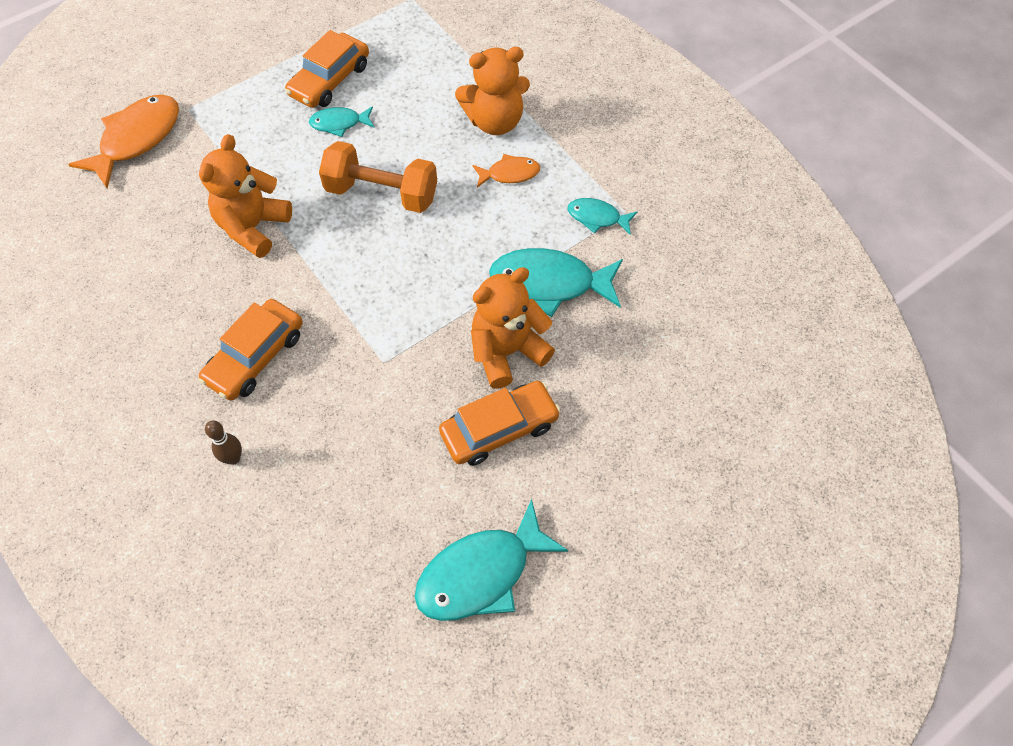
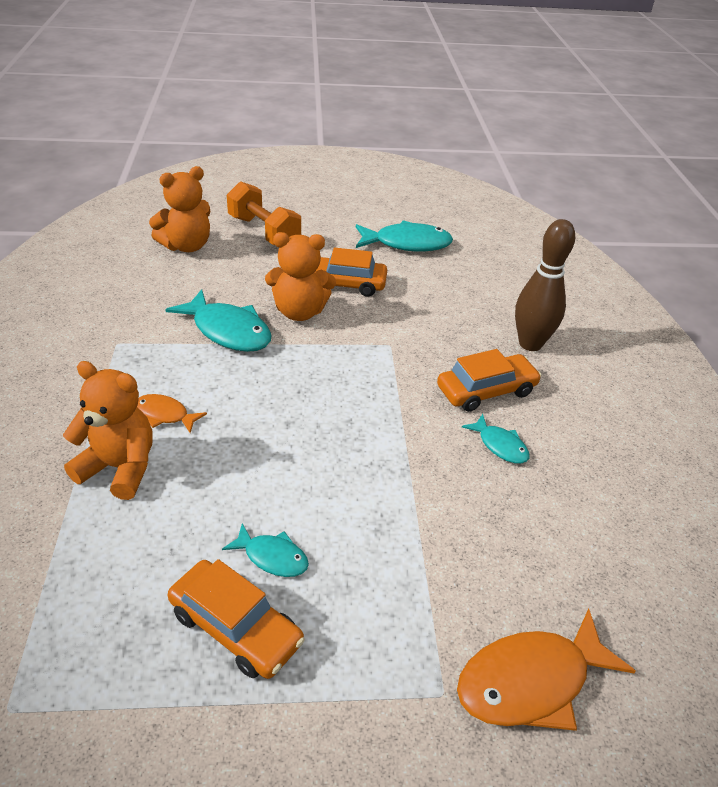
camera: 150 degrees left, 20 degrees down
(233, 458) = (530, 344): brown bowling pin -> brown bowling pin, size x2.17
(253, 227) = (436, 490): orange teddy bear -> orange teddy bear (186, 246)
(329, 80) = (235, 627): orange car -> orange car turned 60 degrees clockwise
(381, 193) = (292, 458): orange dumbbell -> orange dumbbell (264, 232)
(597, 217) = (141, 350): turquoise fish -> turquoise fish (500, 445)

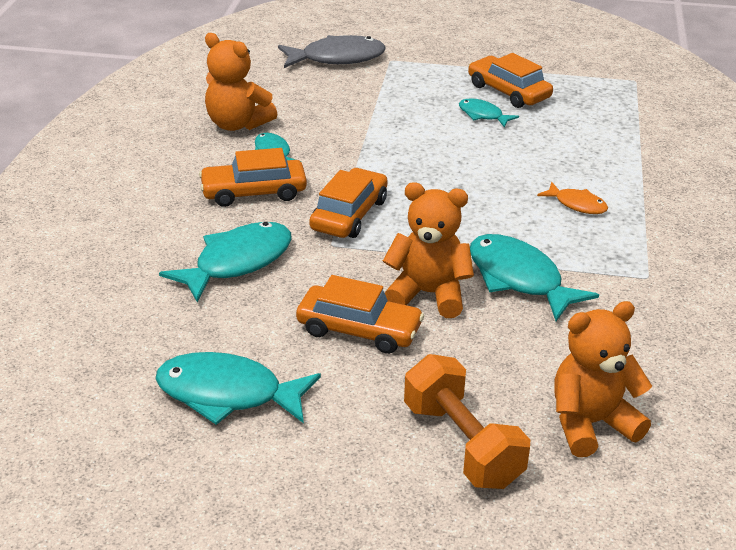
camera: 165 degrees left, 5 degrees down
(119, 468) = (607, 172): orange teddy bear -> orange teddy bear (237, 124)
(387, 376) = (349, 215): none -> orange car
(455, 322) = (237, 262): none -> turquoise fish
(530, 344) = (167, 229): brown bowling pin -> none
(531, 681) = (337, 58): orange fish -> grey fish

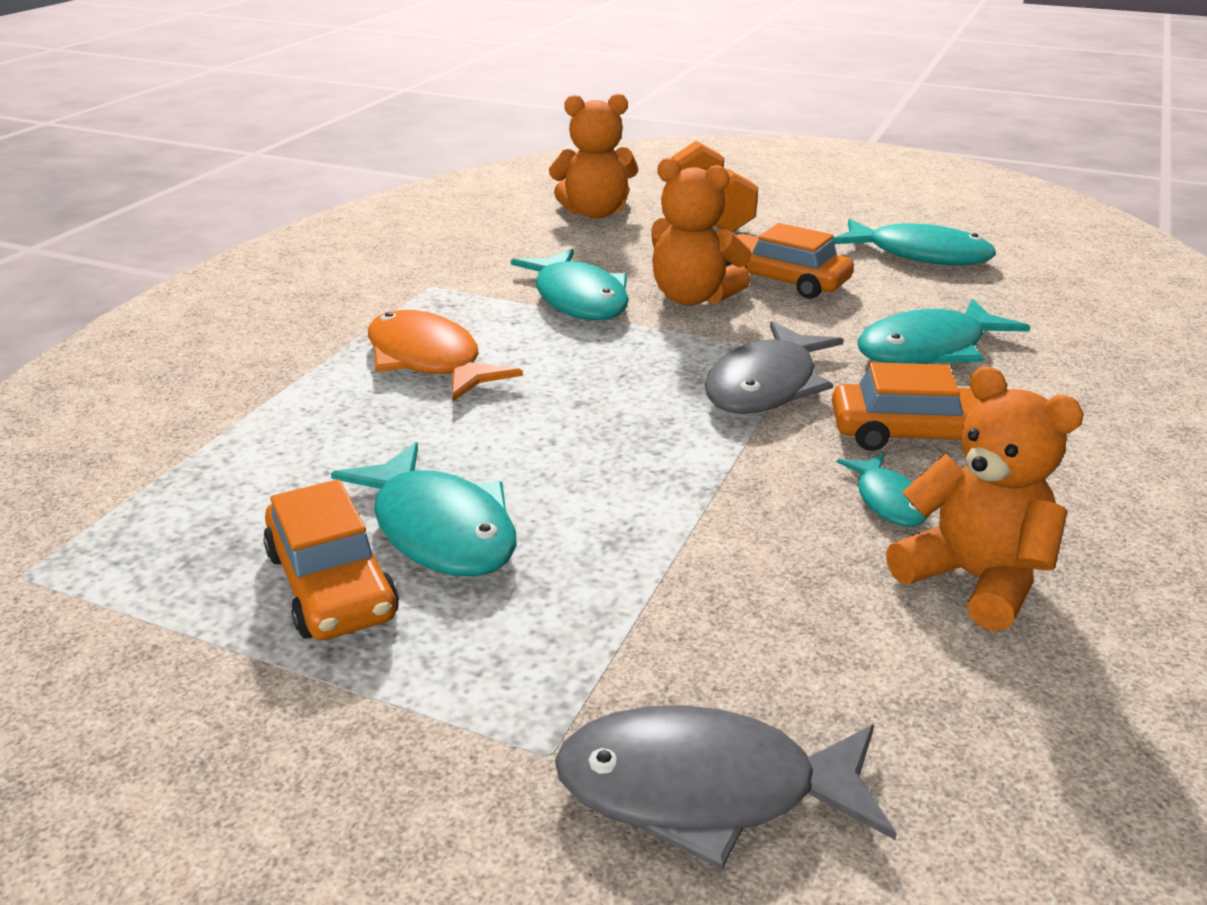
camera: 165 degrees left, 5 degrees down
(349, 215) = (766, 385): orange car -> grey fish
(483, 115) = (439, 529): turquoise fish -> turquoise fish, size x1.85
(577, 204) = (428, 361): orange fish -> orange fish, size x1.85

